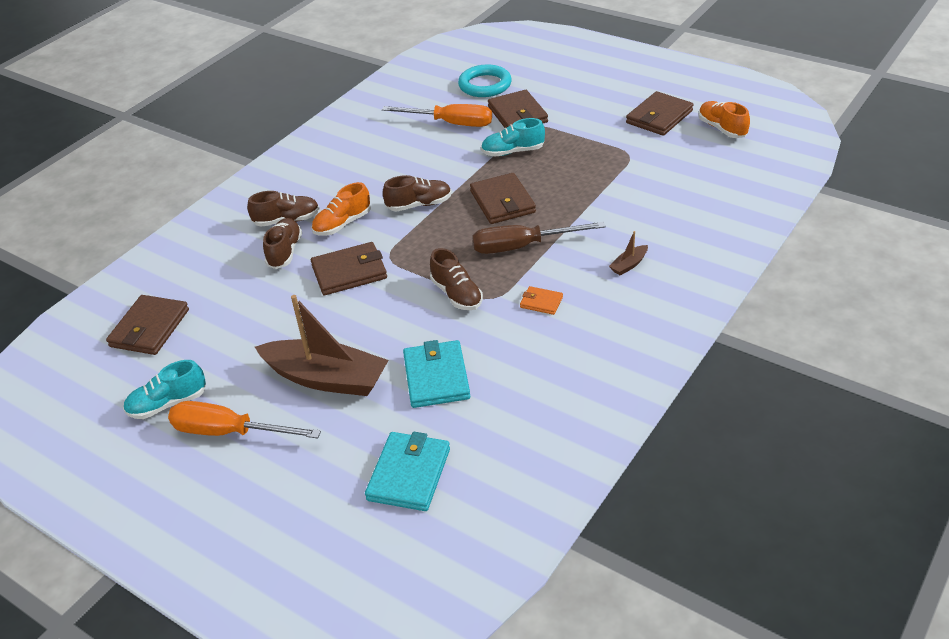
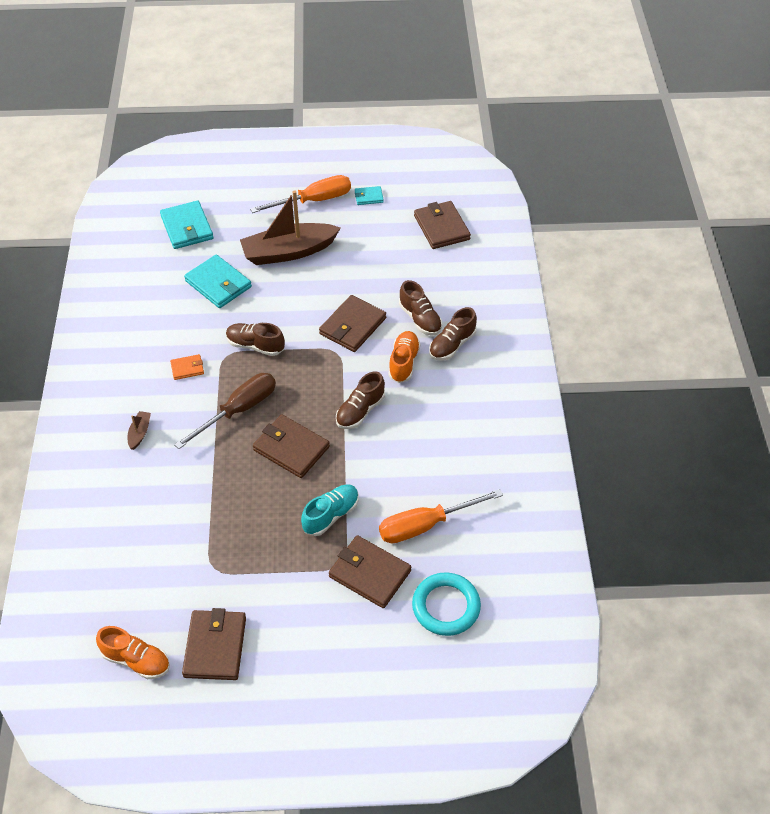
camera: 140 degrees right, 10 degrees up
(168, 404) = (369, 197): turquoise shoe -> turquoise wallet

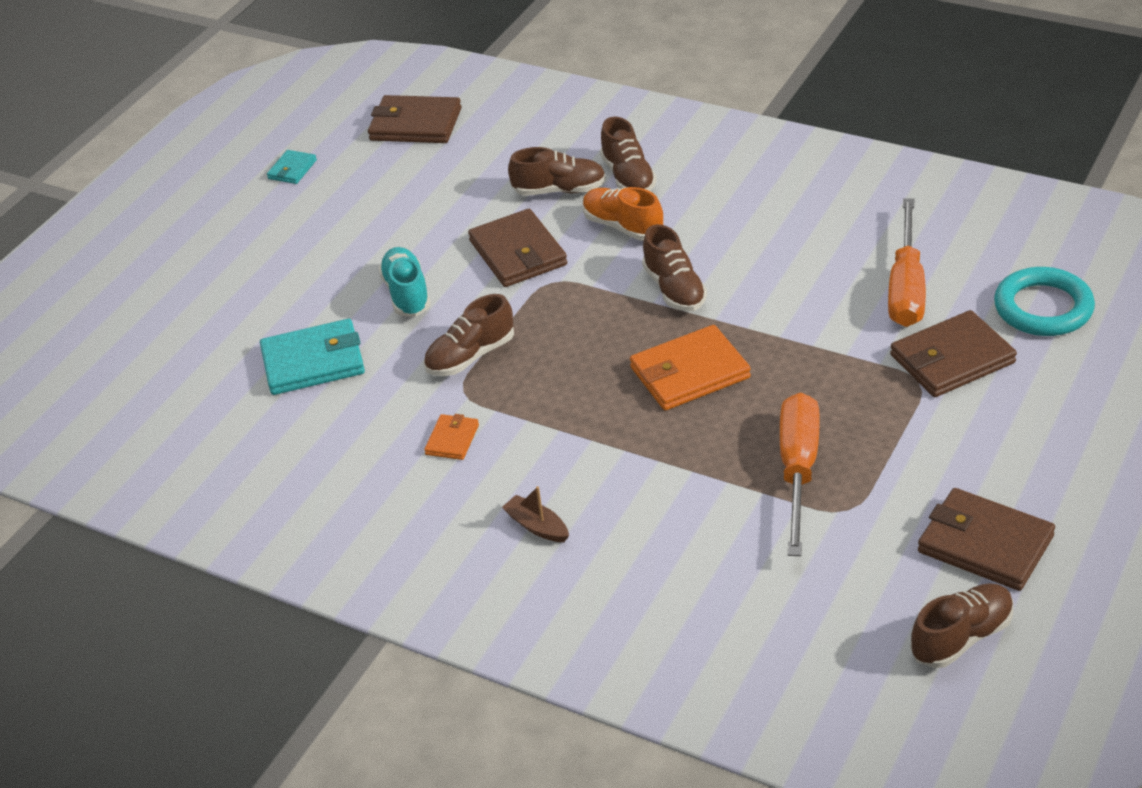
camera: 55 degrees left, 10 degrees down
(136, 660) = (961, 637): orange shoe -> brown shoe
(187, 227) = (161, 364): turquoise wallet -> none
(238, 410) = (579, 406): brown screwdriver -> none
(289, 252) = (320, 273): brown boat -> none
(291, 448) = (689, 372): brown wallet -> orange wallet
(314, 201) = (244, 221): orange screwdriver -> orange screwdriver (798, 470)
(331, 515) = (832, 367): turquoise shoe -> turquoise shoe (407, 294)

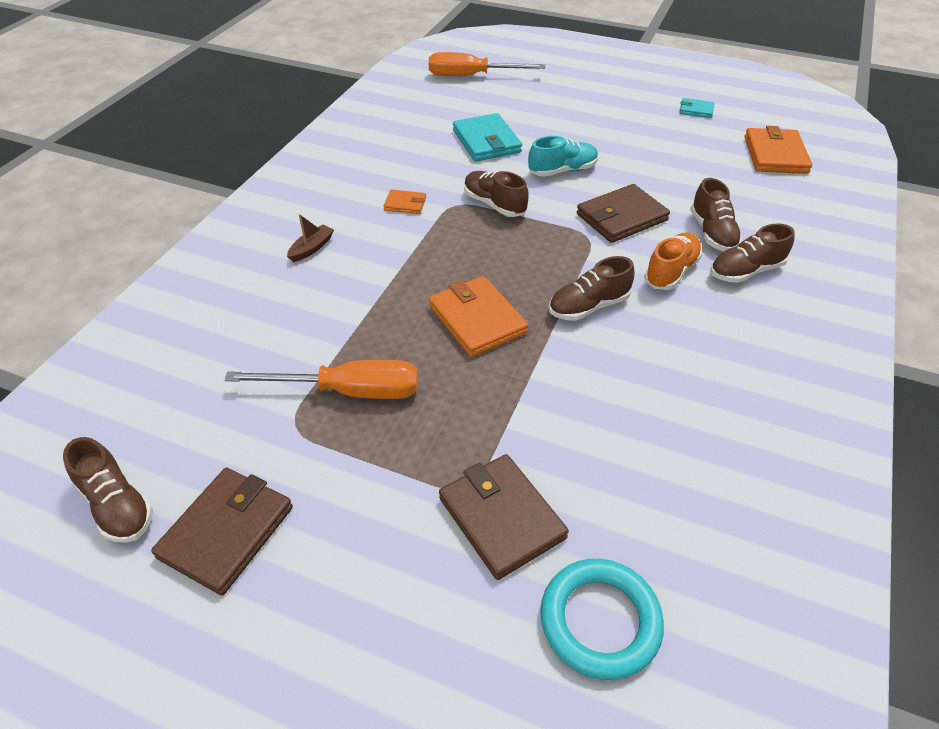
camera: 80 degrees right, 5 degrees up
(415, 124) = (775, 155): brown wallet -> orange wallet
(906, 287) = (618, 480): orange screwdriver -> orange screwdriver (471, 76)

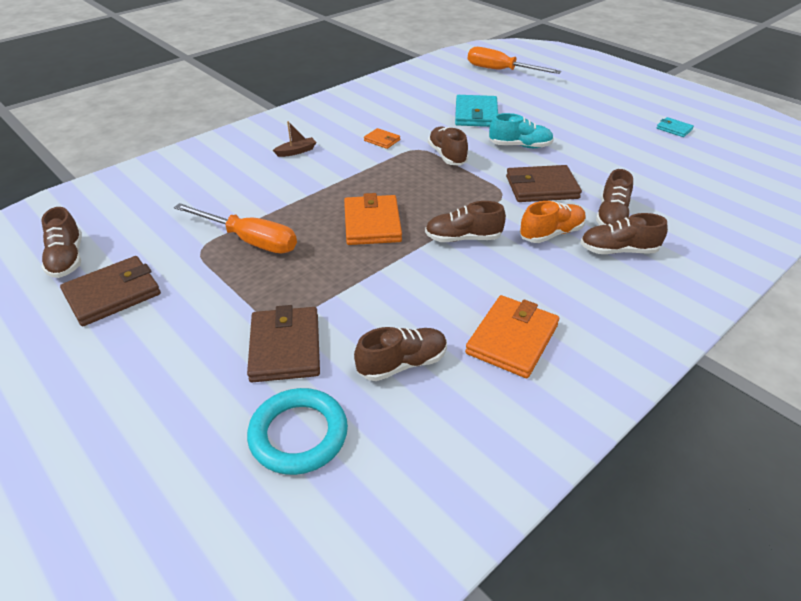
camera: 25 degrees right, 5 degrees down
(640, 486) = (402, 364): none -> brown shoe
(775, 155) = (722, 176): orange wallet -> orange wallet (512, 339)

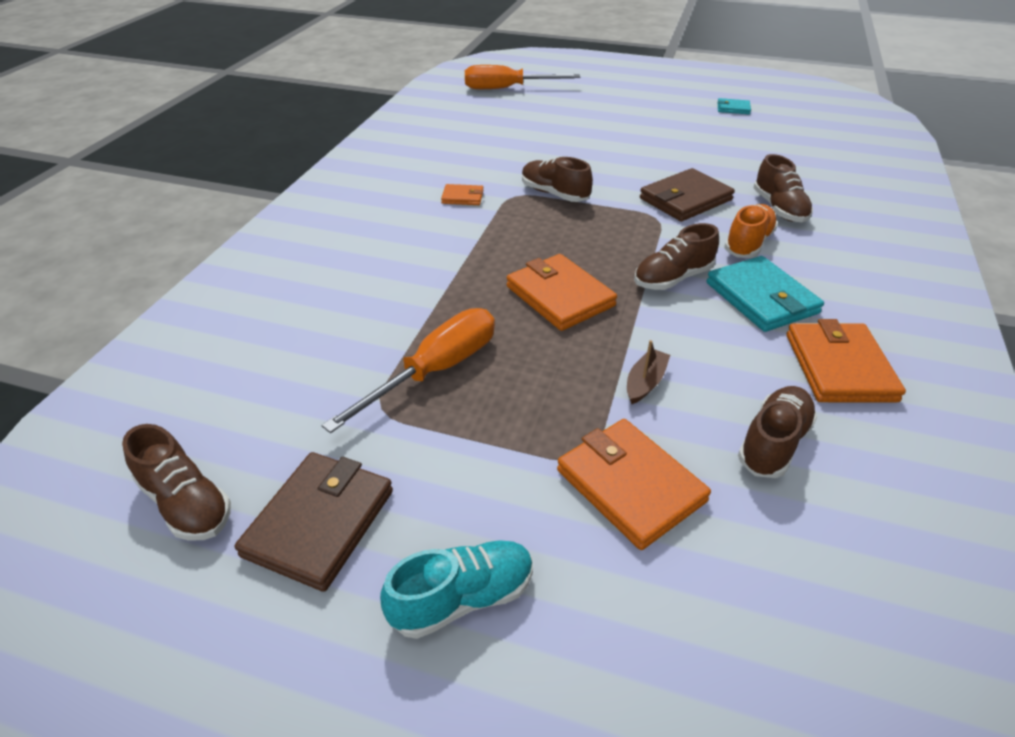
camera: 30 degrees left, 0 degrees up
(250, 240) = (435, 371): orange screwdriver -> orange screwdriver turned 45 degrees counterclockwise
(285, 347) = (630, 485): brown wallet -> orange wallet
(296, 151) = (371, 240): brown boat -> brown boat (645, 382)
(298, 434) = (766, 585): turquoise ring -> none
(476, 114) = (534, 141): turquoise wallet -> turquoise wallet (761, 298)
(520, 146) = (616, 162): turquoise shoe -> turquoise shoe (462, 598)
(618, 250) = (822, 240): brown shoe -> none

